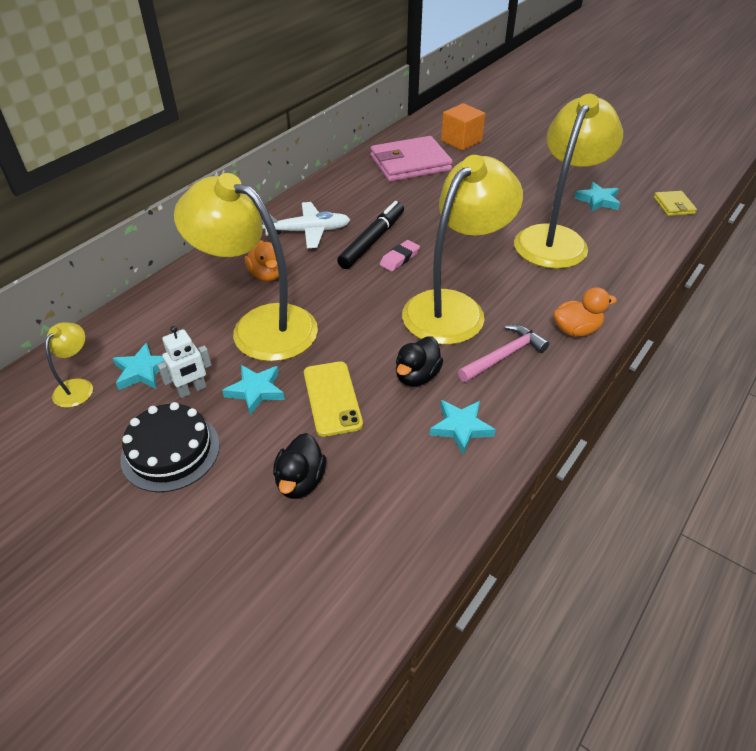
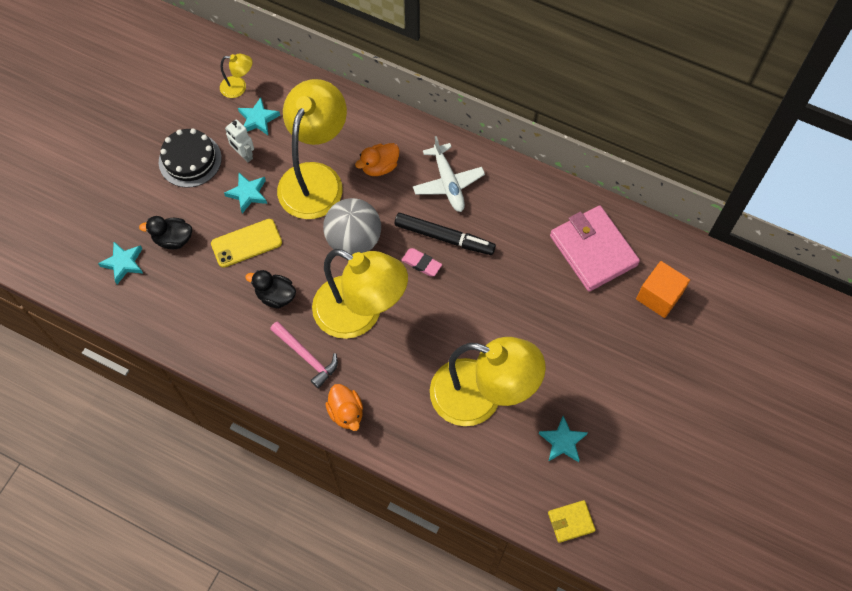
camera: 80 degrees right, 20 degrees up
(356, 303) = (354, 240): none -> grey ball
(461, 428) = (228, 331): turquoise star -> turquoise star (123, 263)

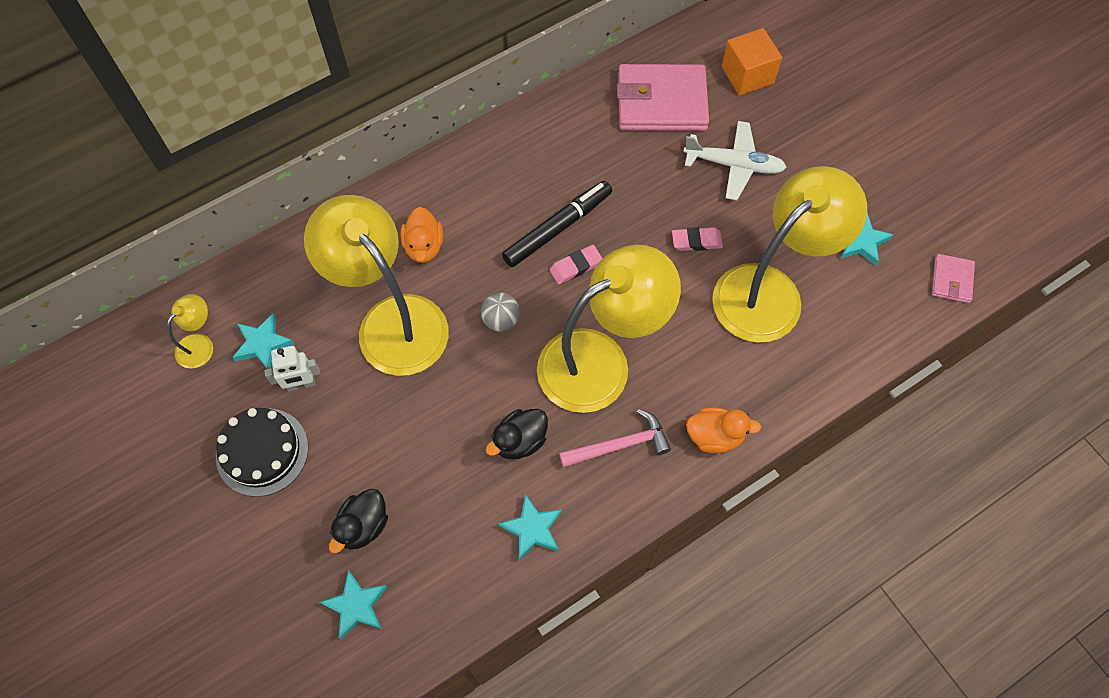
camera: 60 degrees left, 0 degrees up
(246, 243) = (427, 440): yellow phone -> none
(248, 194) = (359, 406): turquoise star -> turquoise star (532, 529)
(354, 240) = (501, 320): grey ball -> grey ball, size x0.51
(448, 183) = (492, 190): white plane -> white plane (733, 165)
(490, 330) = (696, 241): none -> pink eraser
(571, 522) = (951, 280): yellow wallet -> pink wallet

